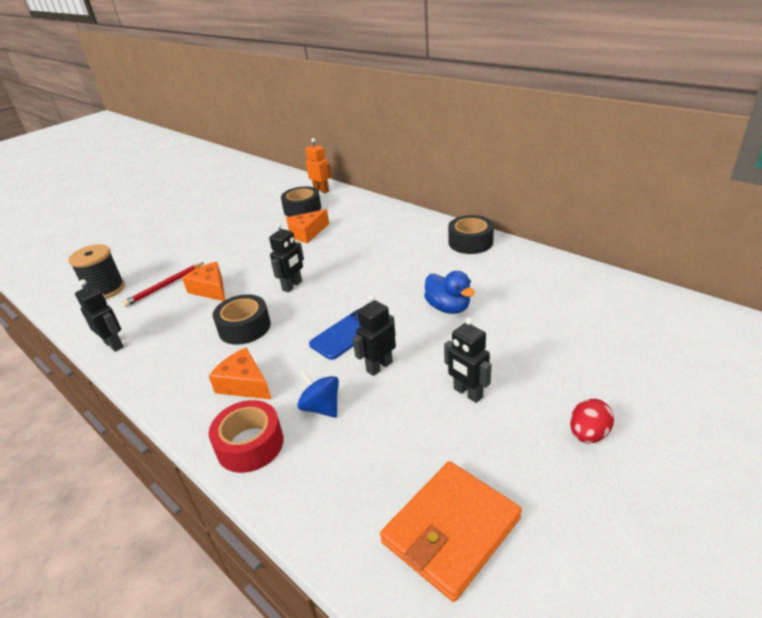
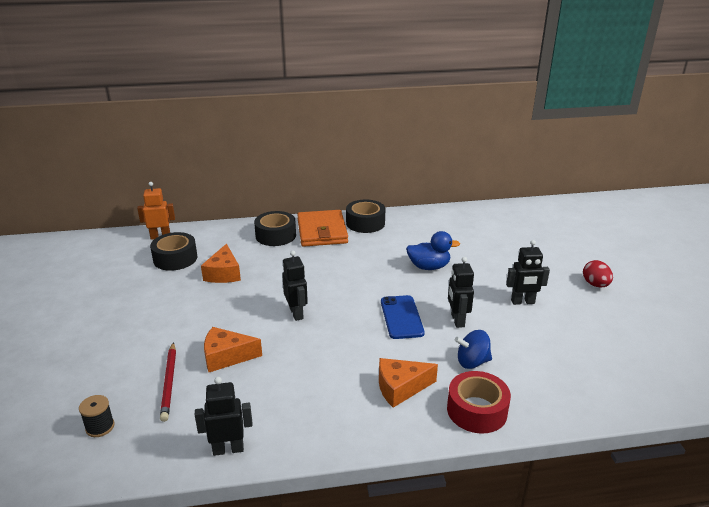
camera: 55 degrees left, 5 degrees down
(105, 290) = (100, 427): black spool -> black spool, size x0.54
(244, 327) = (321, 360): black tape -> black tape (276, 235)
(451, 530) = (627, 360): orange wallet -> orange wallet (322, 231)

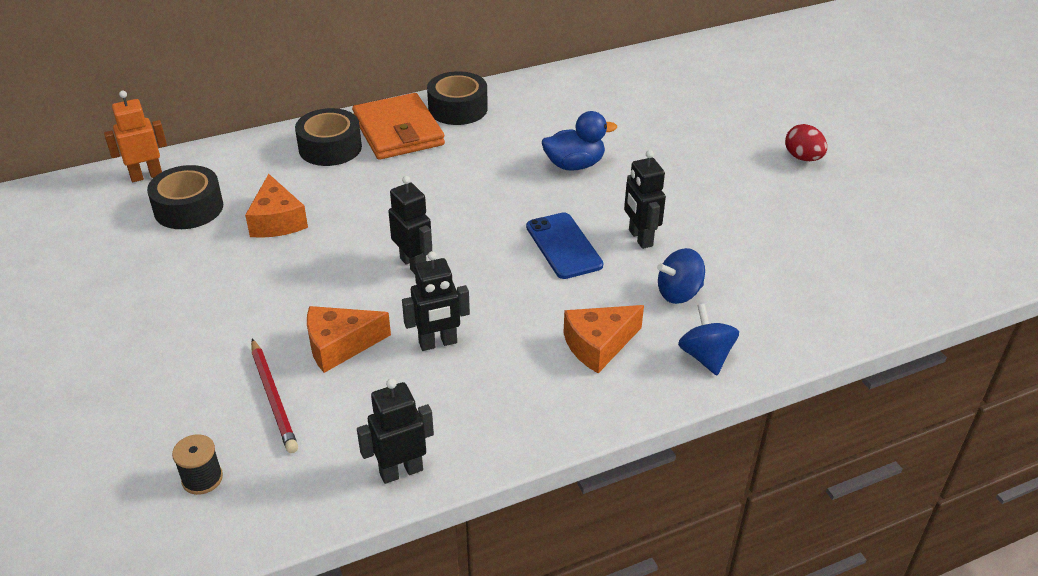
camera: 15 degrees left, 10 degrees up
(477, 410) = (705, 357): red tape -> blue spinning top
(522, 302) = (717, 198): black robot -> black robot (438, 343)

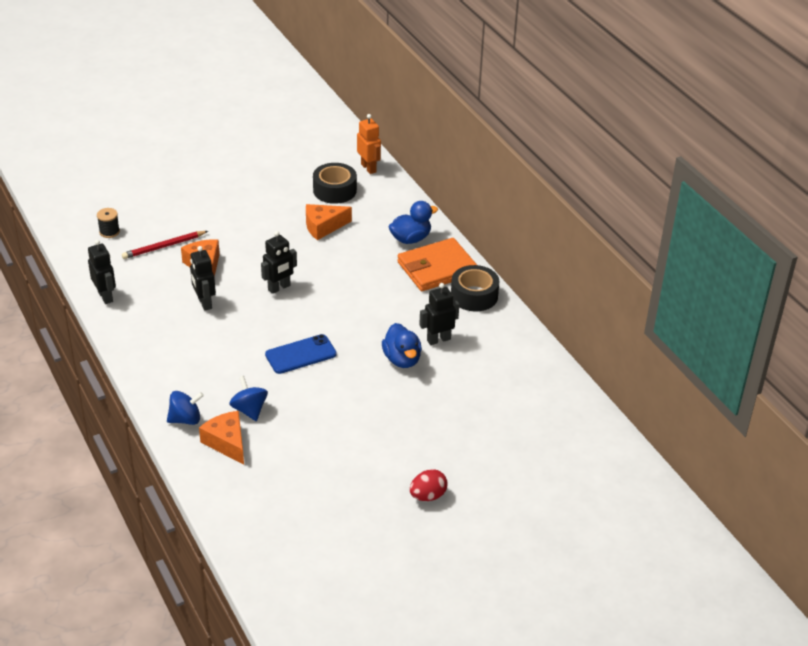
camera: 85 degrees right, 0 degrees up
(330, 148) = (410, 239): black tape -> blue duck
(598, 345) = (199, 370): orange cheese -> orange cheese (227, 442)
(640, 238) = (311, 393): black robot -> black robot (438, 339)

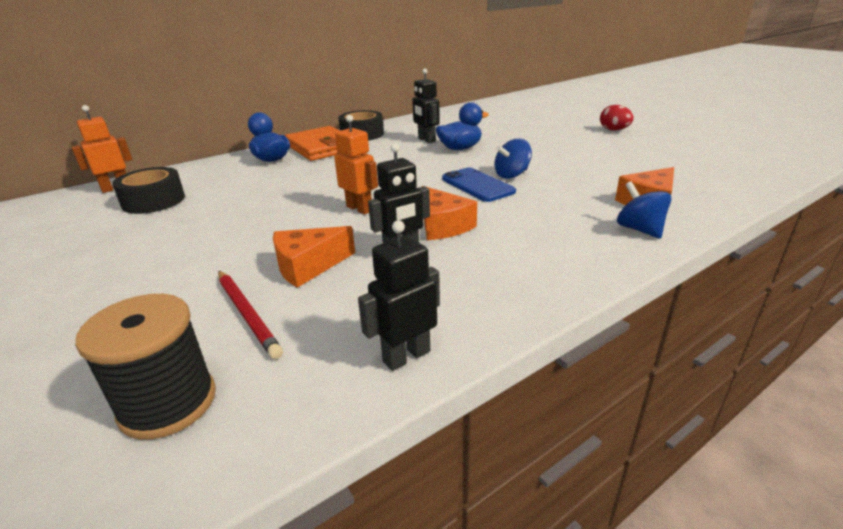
camera: 95 degrees left, 10 degrees down
(109, 232) = (168, 403): black spool -> black spool, size x1.85
(249, 410) = (586, 198): blue spinning top -> blue spinning top (511, 175)
(279, 288) = (359, 209): black robot -> orange robot
(323, 227) = (233, 199): orange cheese -> orange cheese (442, 225)

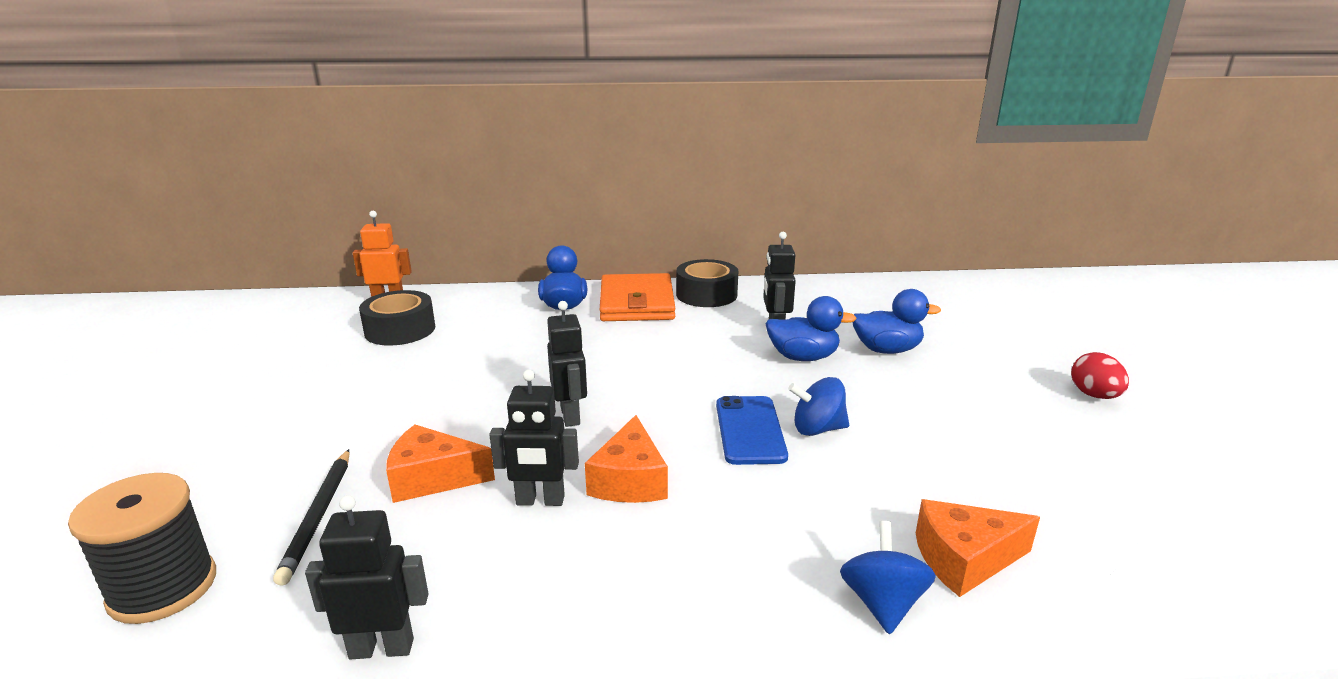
camera: 30 degrees right, 5 degrees down
(247, 314) = (318, 516): red pencil -> black pencil
(359, 209) = (570, 416): orange robot -> black robot
(499, 135) = (887, 350): none -> blue duck

